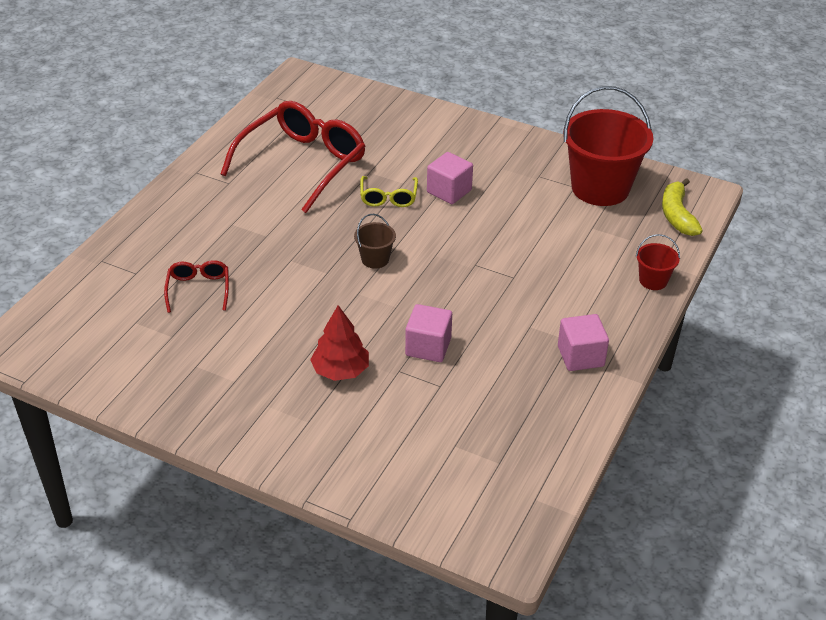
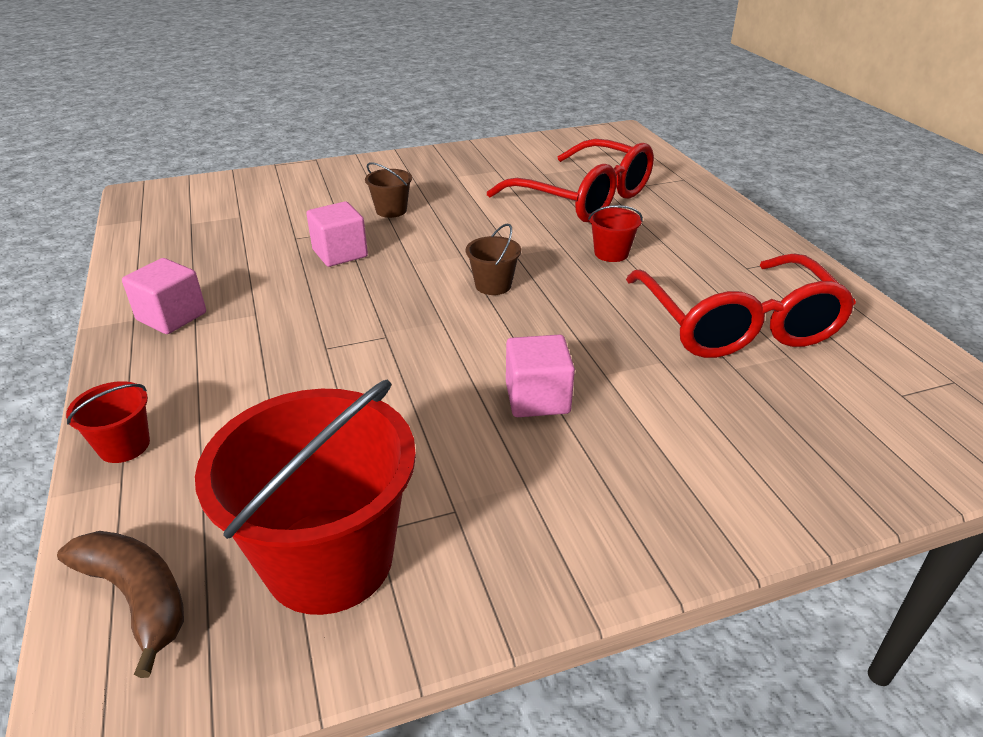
camera: 135 degrees right, 5 degrees down
(198, 289) = (584, 198): red glasses -> red glasses, size x2.13
(275, 236) = (611, 253): none -> red bucket
(340, 370) = (391, 210): red tree -> brown bucket
(388, 197) = (587, 346): yellow glasses -> none
(677, 215) = (137, 597): yellow banana -> brown banana

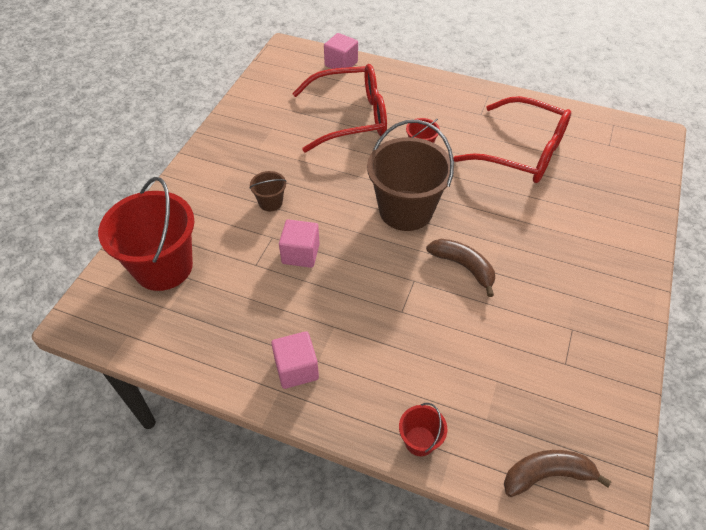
camera: 50 degrees left, 15 degrees up
(329, 559) = (571, 390): red bucket -> red bucket (163, 267)
(455, 362) = (463, 267): none -> brown banana
(493, 285) = (406, 210): brown bucket -> brown bucket, size x2.25
(537, 398) = (518, 254): pink cube -> pink cube (341, 64)

